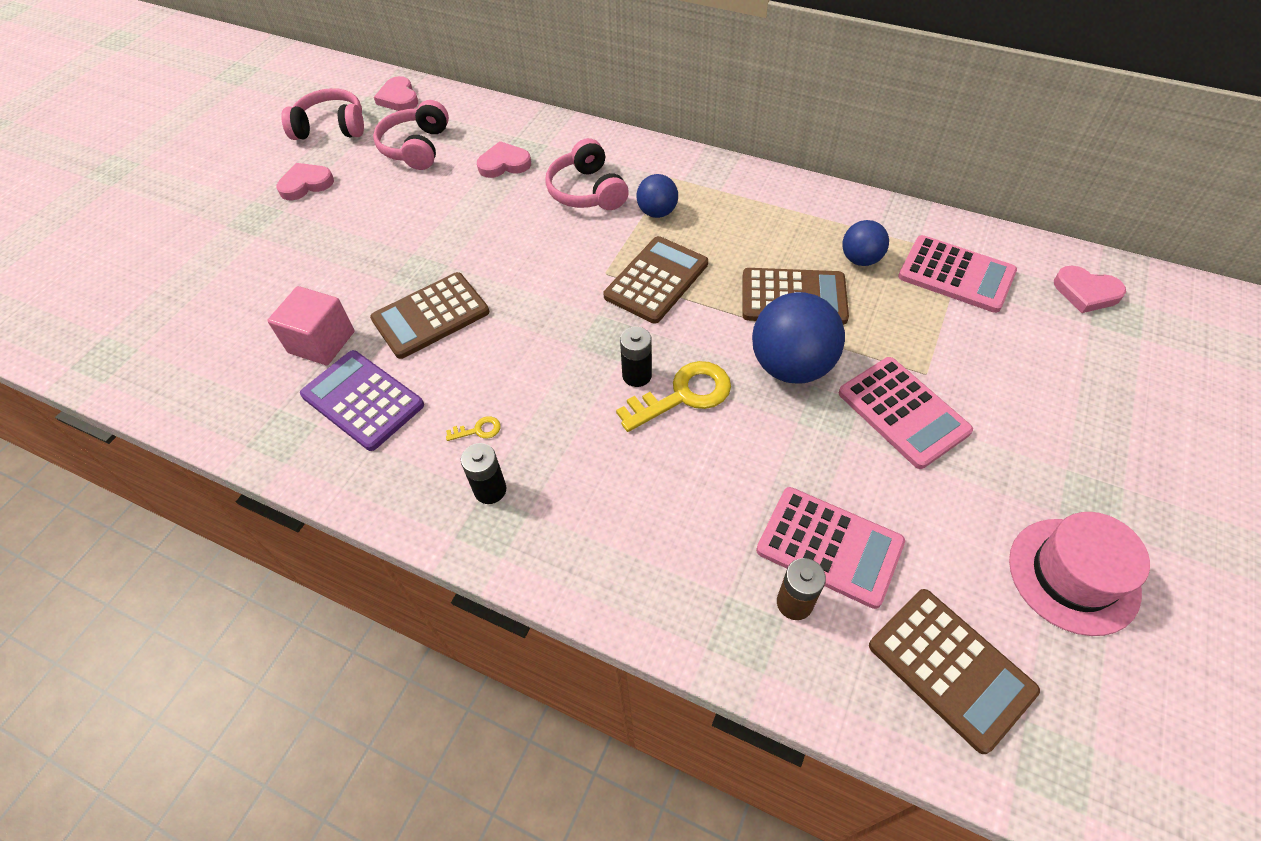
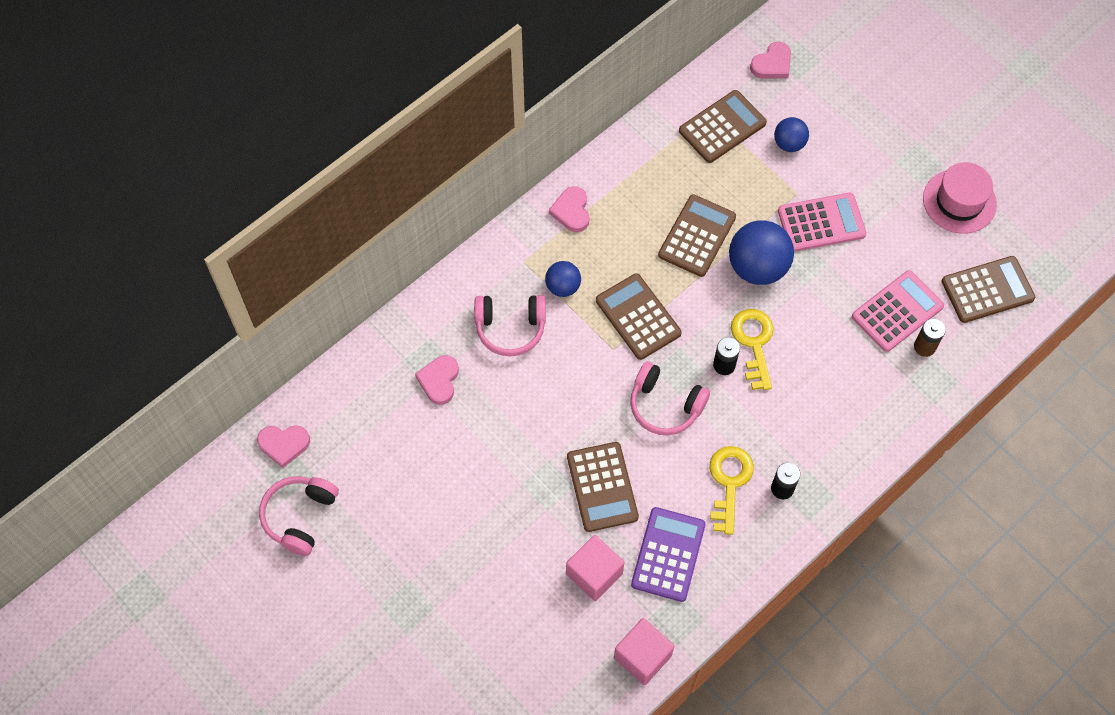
camera: 70 degrees left, 10 degrees up
(225, 417) = (642, 656): none -> pink cube
(306, 184) = (380, 554): pink heart -> pink heart (571, 211)
(363, 400) = (668, 554): purple calculator -> purple calculator turned 135 degrees clockwise
(416, 147) = (375, 447): pink headphones -> pink headphones (665, 405)
(478, 430) = (729, 482): yellow key -> yellow key, size x2.27
(860, 259) = (680, 176): blue ball -> blue ball (789, 144)
(956, 275) = (722, 127): pink calculator -> brown calculator

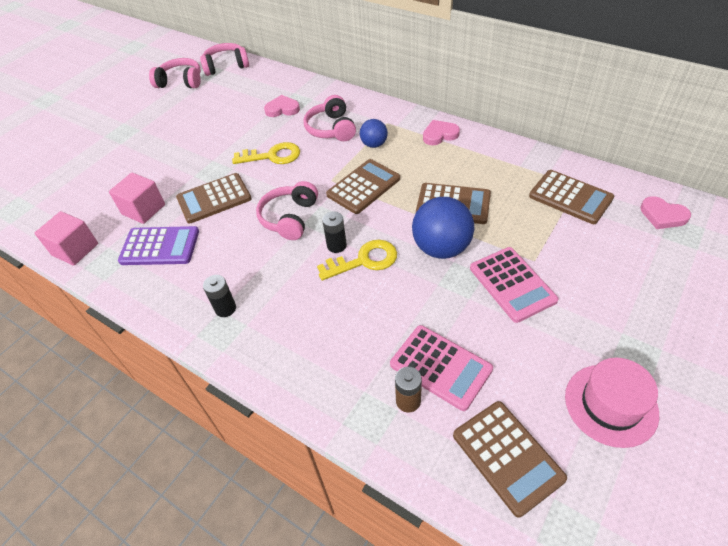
camera: 80 degrees right, 15 degrees down
(284, 444) = (226, 66): pink heart -> pink headphones
(729, 482) = (227, 271): yellow key -> yellow key (273, 156)
(789, 144) = (584, 244): blue ball -> none

